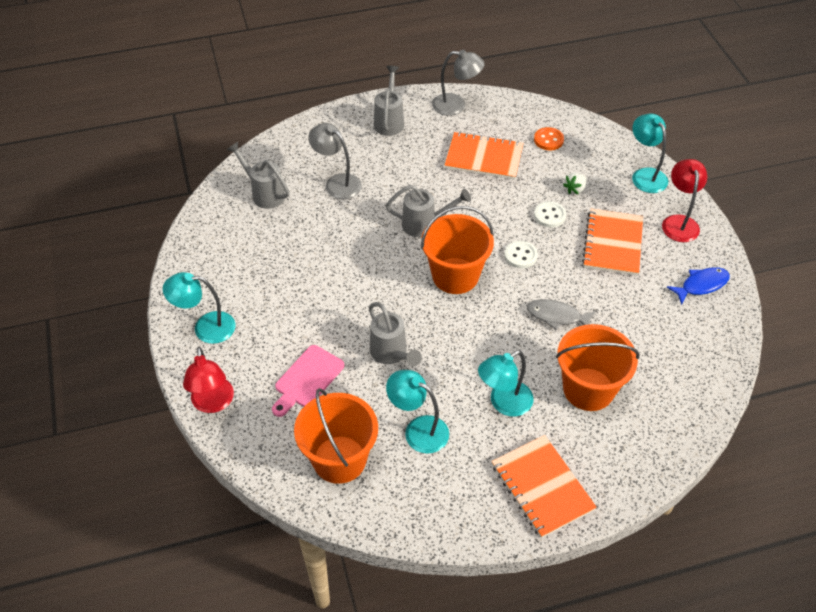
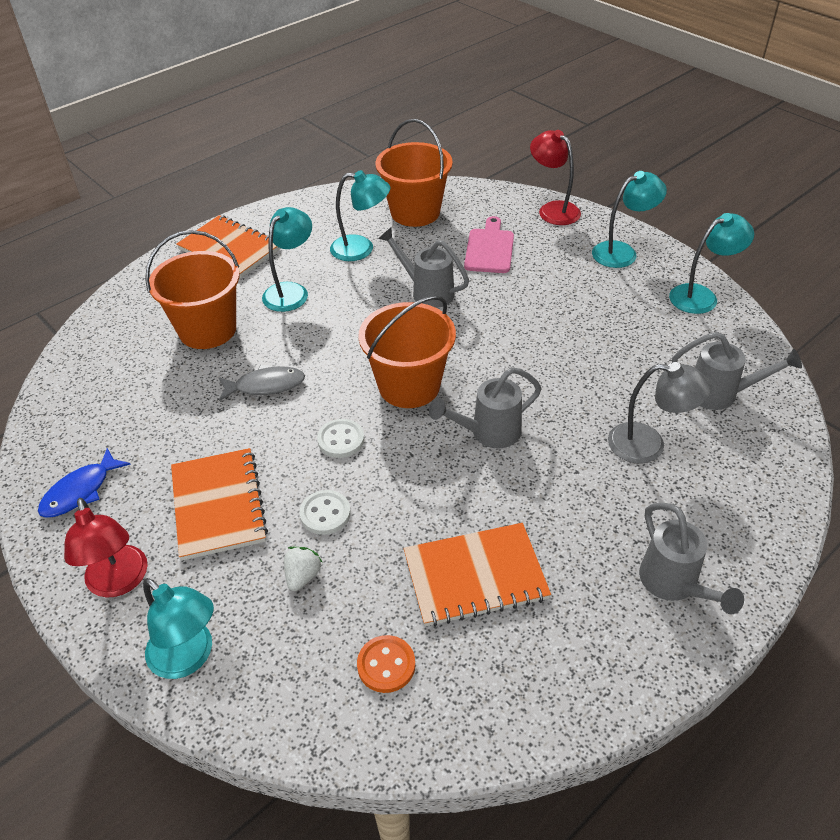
camera: 155 degrees right, 5 degrees down
(194, 263) = (701, 296): none -> turquoise lamp
(456, 105) = (593, 675): grey lamp -> none

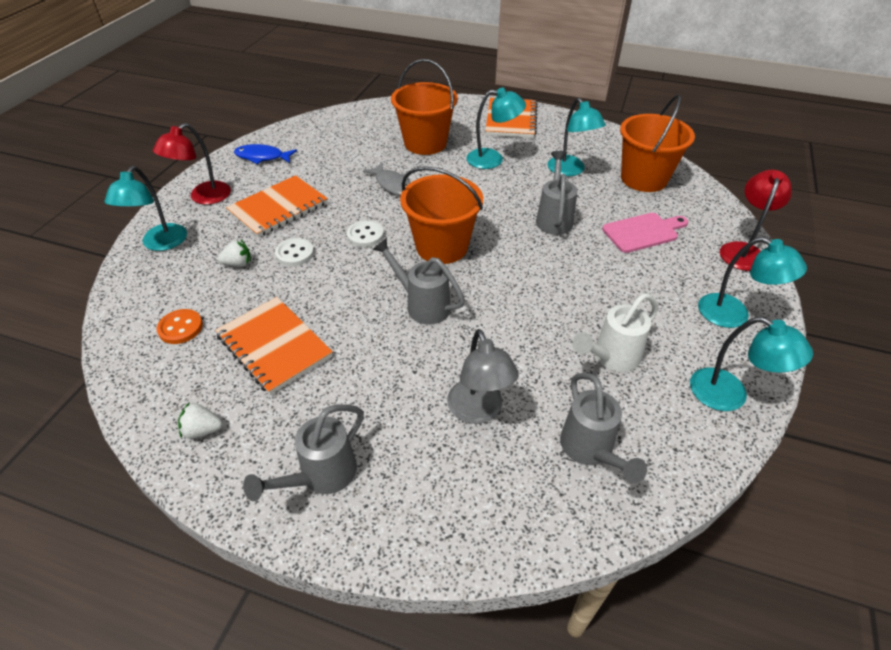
camera: 60 degrees right, 0 degrees up
(569, 675) = (202, 430): none -> white strawberry
(630, 338) = (611, 357): none -> white watering can

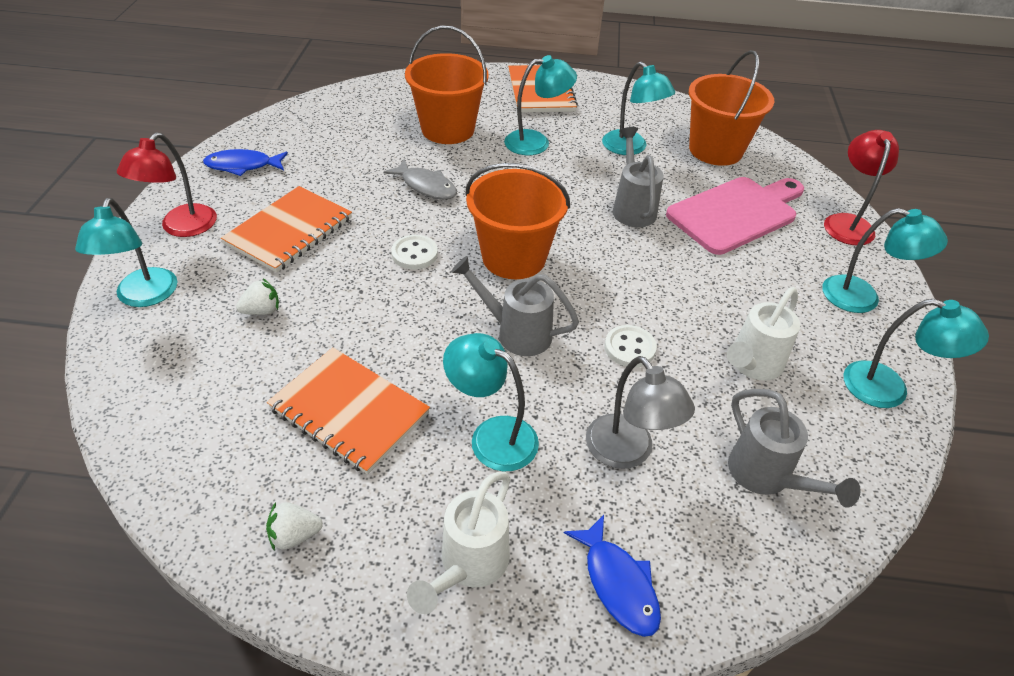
camera: 15 degrees left, 0 degrees up
(180, 328) = (215, 406): orange button -> none
(295, 253) = (332, 288): white button -> white button (629, 348)
(321, 476) = (468, 566): grey watering can -> white watering can
(374, 381) = (492, 436): none -> turquoise lamp
(433, 512) = (618, 584): none -> blue fish
(643, 232) = (736, 213): pink cutting board -> pink cutting board, size x1.53

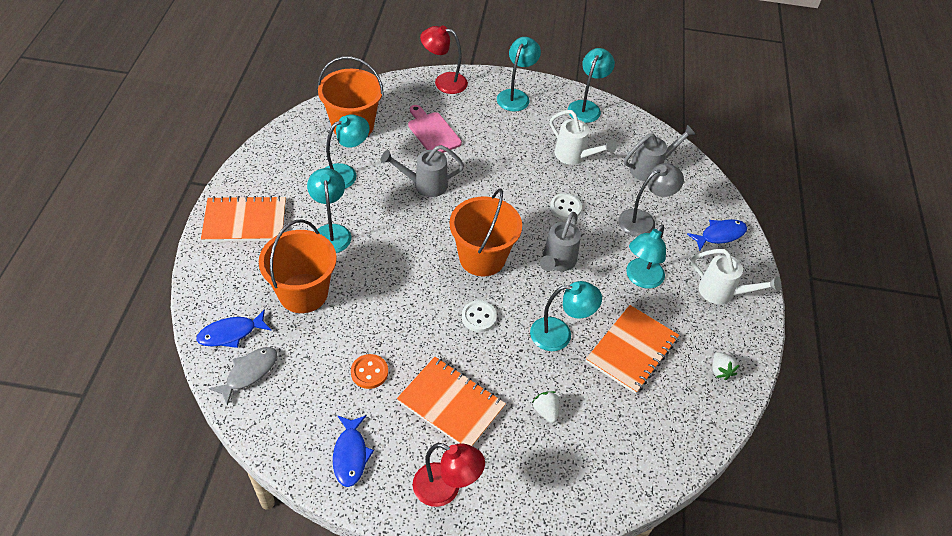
camera: 90 degrees left, 5 degrees up
(143, 297) = (535, 498): turquoise lamp -> turquoise lamp (560, 334)
(341, 174) = (369, 372): none -> orange button
(397, 94) = (231, 333): none -> blue fish
(426, 186) = (391, 310): grey fish -> grey fish (249, 373)
(736, 213) = (432, 132): pink cutting board -> pink cutting board, size x0.65

